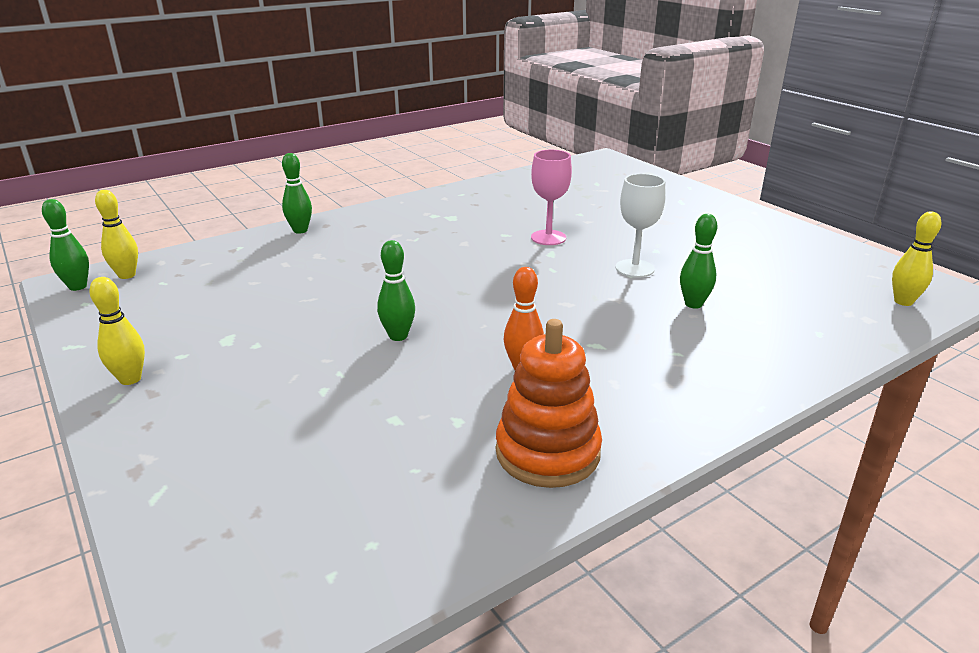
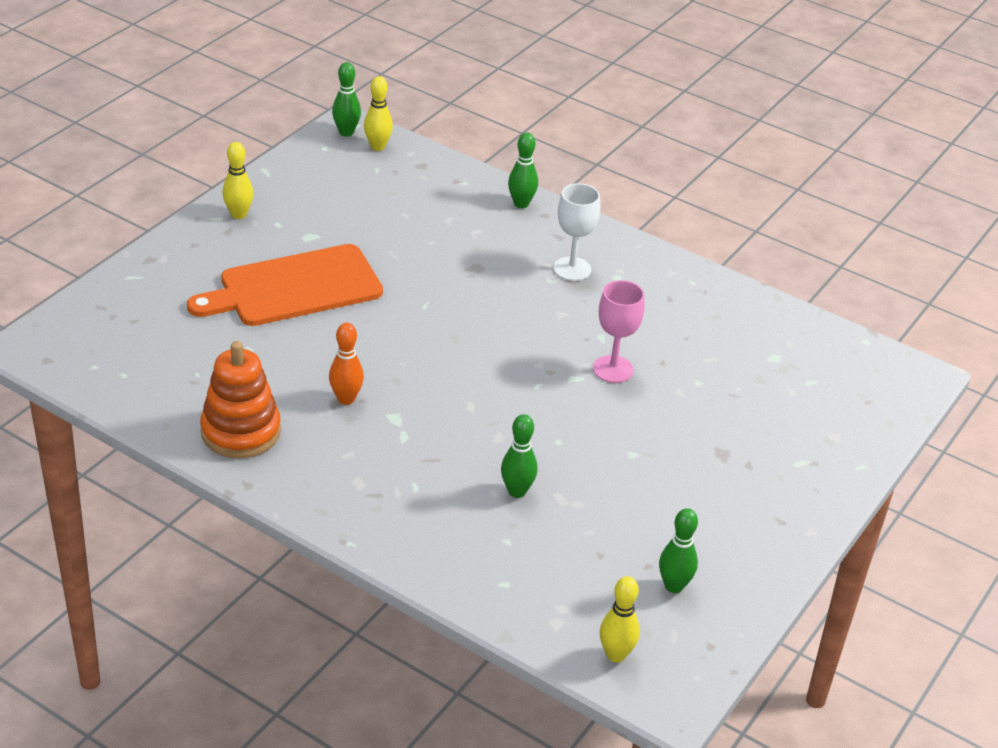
camera: 65 degrees right, 10 degrees up
(308, 365) = (294, 288): none -> orange cutting board
(398, 336) = (359, 320): green bowling pin -> green bowling pin (674, 586)
(634, 268) = (575, 442): white goblet -> white goblet (572, 269)

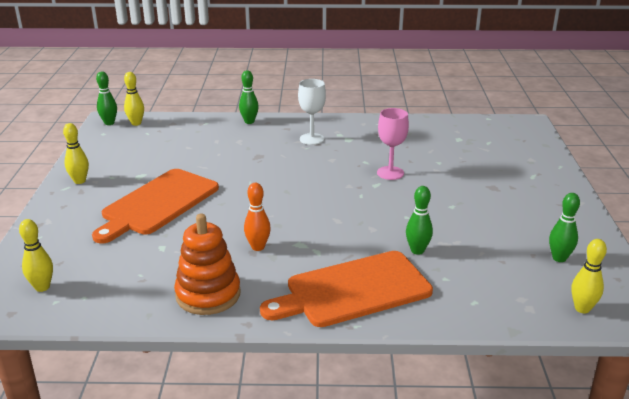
camera: 30 degrees left, 10 degrees down
(95, 343) = (42, 287): none -> yellow bowling pin
(390, 502) = (353, 290): none -> orange cutting board

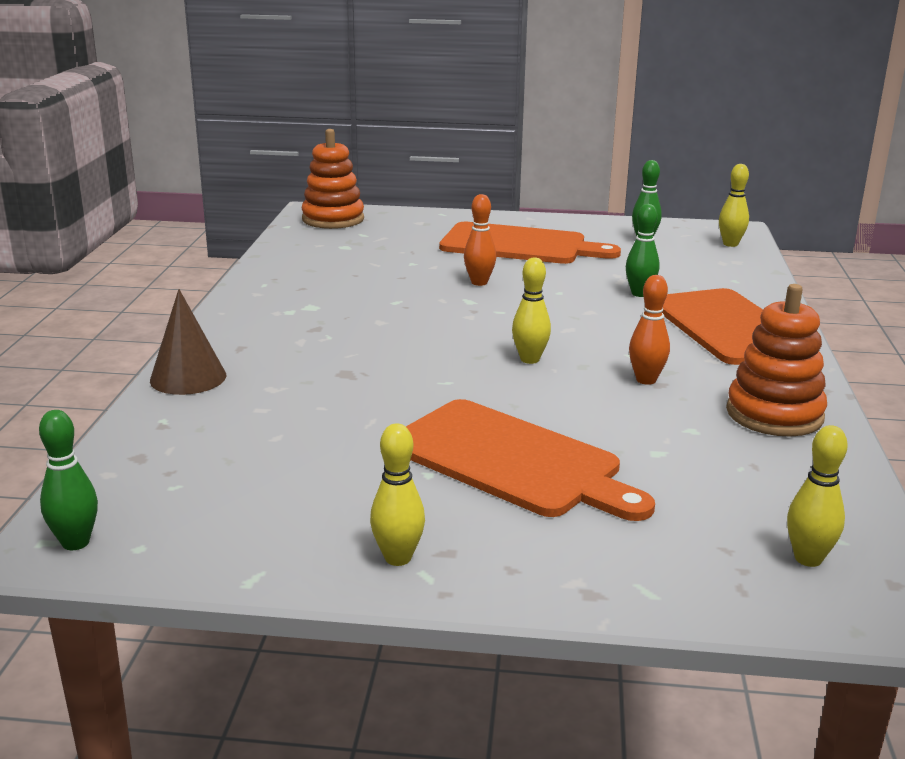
camera: 85 degrees left, 5 degrees down
(136, 123) = (106, 503): yellow bowling pin -> yellow bowling pin (529, 359)
(249, 122) = (188, 377): green bowling pin -> brown cone
(312, 139) = (297, 331): white goblet -> none
(390, 173) = (437, 290): pink goblet -> none
(411, 186) = (479, 282): none -> orange bowling pin
(503, 199) = (519, 245): none -> orange cutting board
(513, 130) = (333, 219): none -> orange stacking toy

